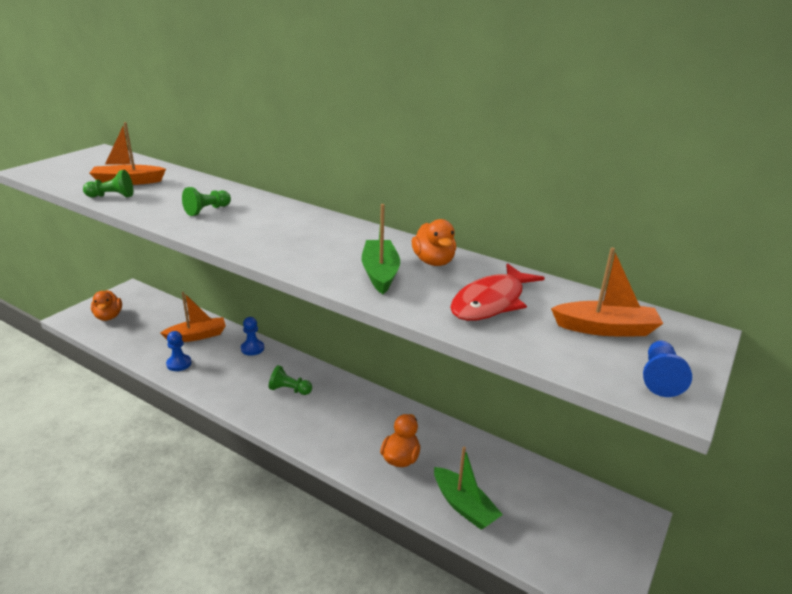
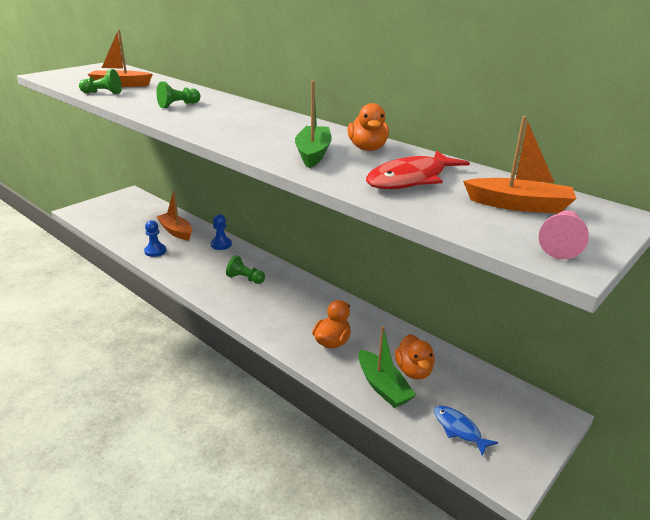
camera: 10 degrees right, 0 degrees up
(108, 316) = (107, 212): orange duck -> orange duck (413, 371)
(197, 336) = (176, 231): orange boat -> orange boat turned 120 degrees counterclockwise
(549, 546) = (459, 429): none -> blue fish
(660, 378) = (561, 245): blue pawn -> pink pawn

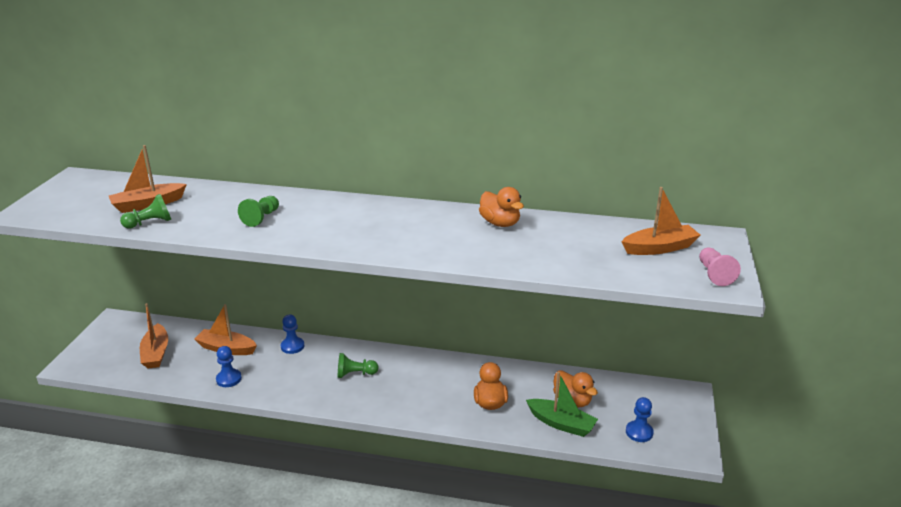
camera: 30 degrees left, 0 degrees up
(130, 220) = (156, 353): none -> orange boat
(313, 154) = (467, 243): green boat -> none
(411, 179) = (568, 246): red fish -> none
(459, 429) = (639, 432): blue fish -> blue pawn

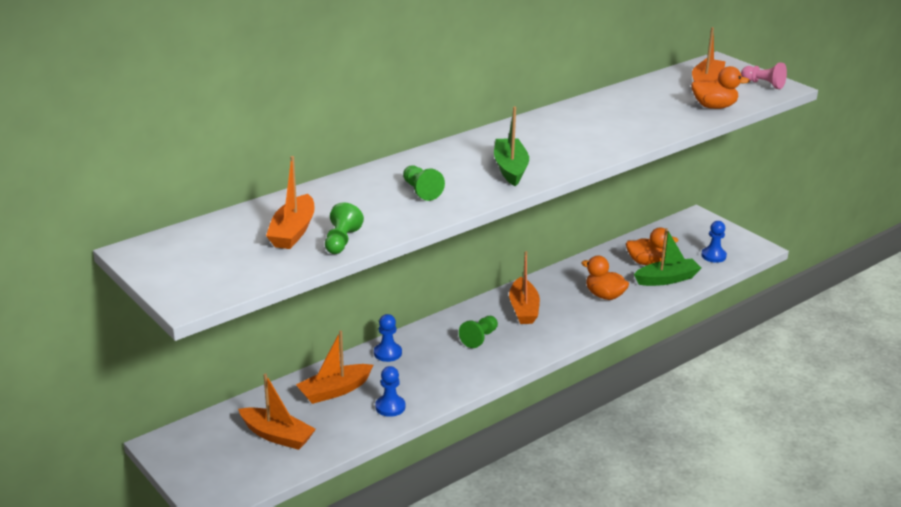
camera: 50 degrees left, 0 degrees up
(344, 233) = (510, 169): none -> green boat
(419, 374) = (523, 309): none -> orange boat
(500, 223) = (589, 112): orange duck -> orange duck (714, 107)

